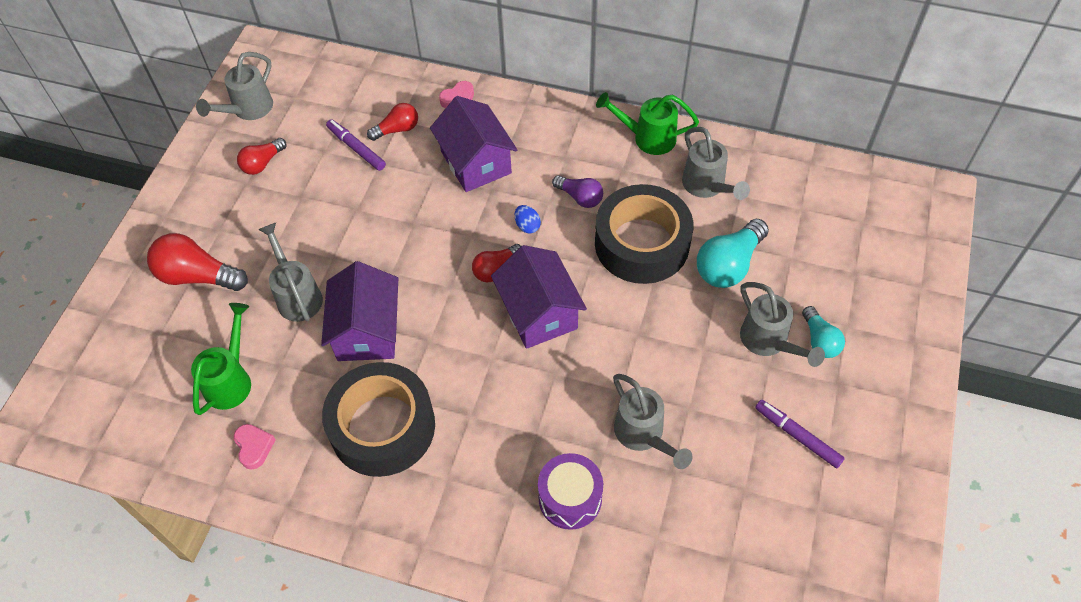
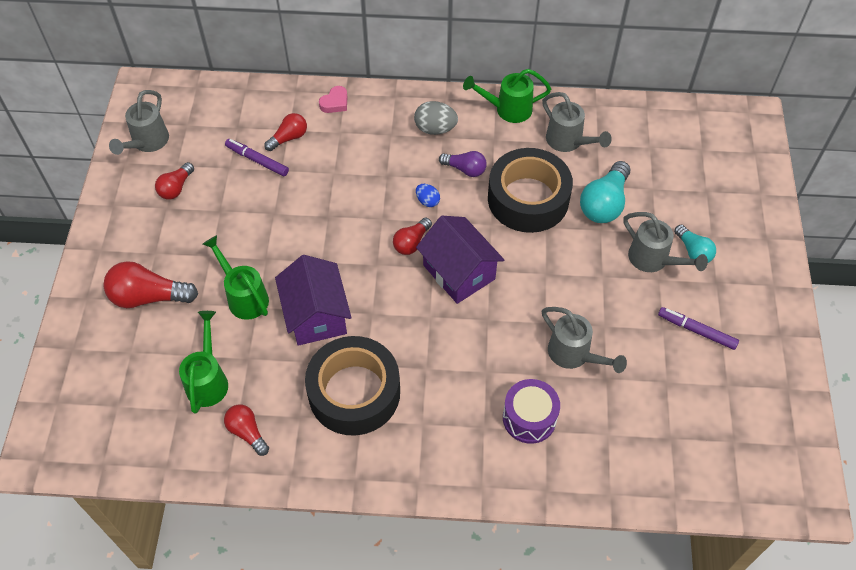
camera: 15 degrees left, 0 degrees up
(254, 447) = (247, 432): pink heart -> red light bulb
(297, 295) = (244, 296): grey watering can -> green watering can
(476, 162) = (367, 155): purple house -> none
(560, 146) = (435, 129): none -> grey egg

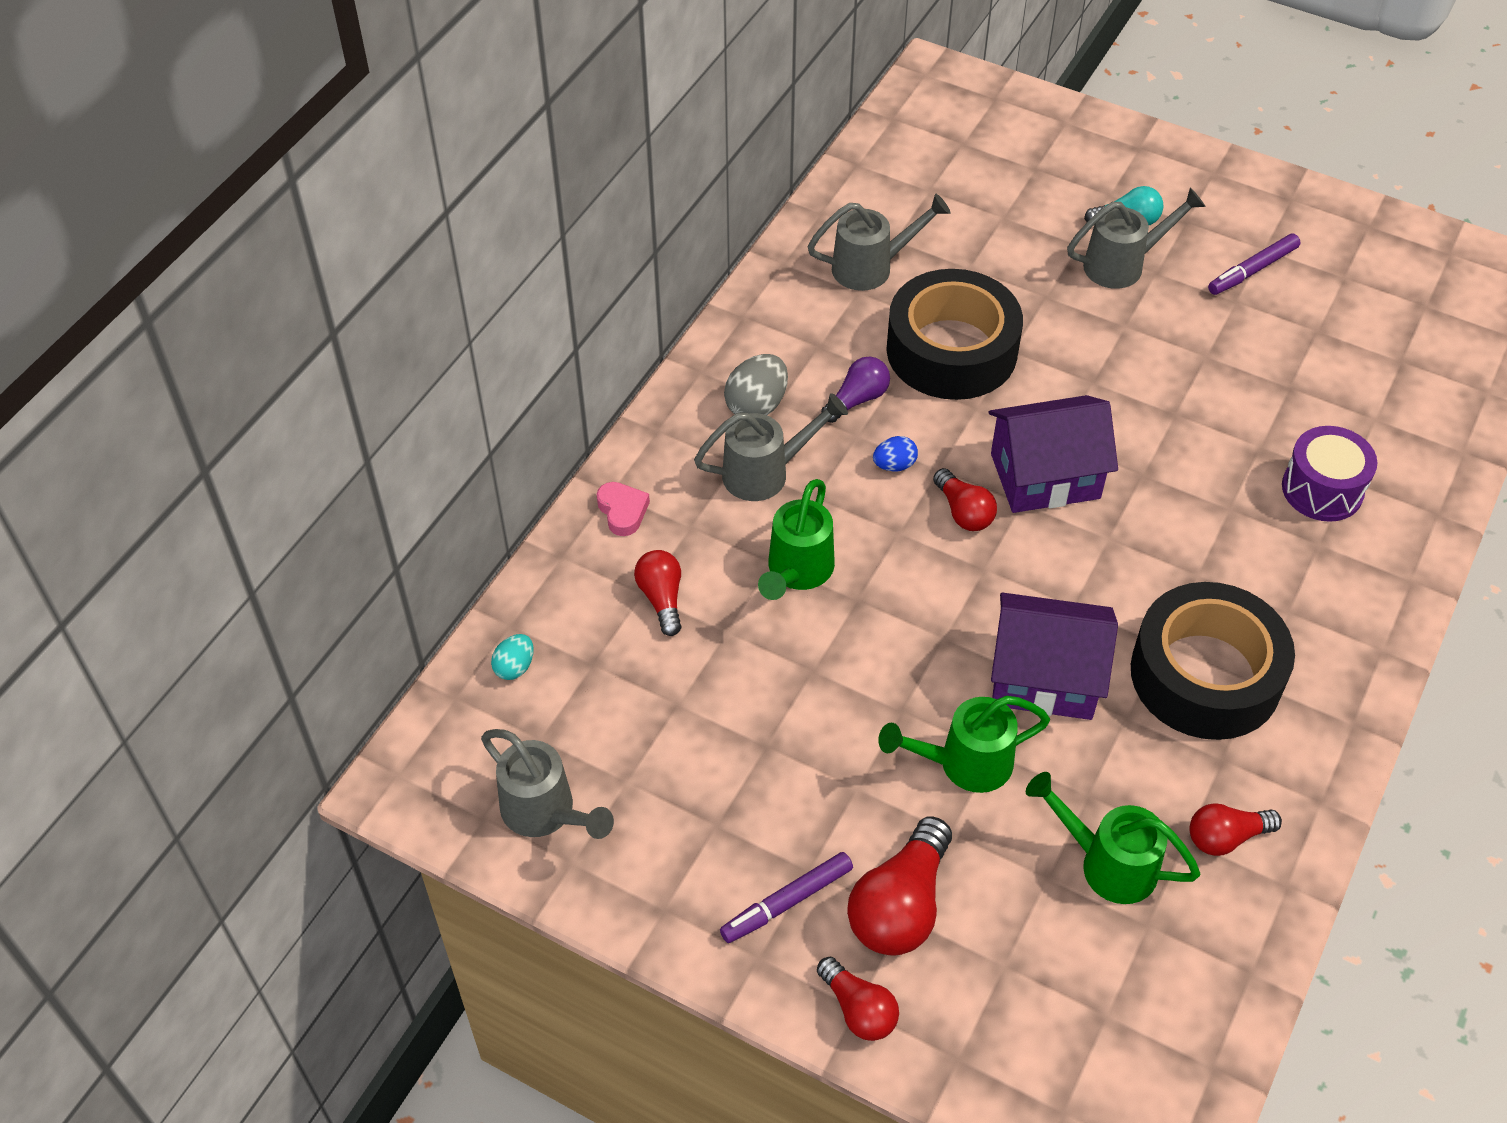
camera: 65 degrees left, 5 degrees down
(176, 188) = (679, 797): red light bulb -> red light bulb (858, 1009)
(222, 100) = (515, 667): none -> turquoise egg
(257, 160) = (685, 658): purple marker -> purple marker (787, 902)
(508, 109) = (770, 308): green watering can -> green watering can (797, 572)
(574, 355) = (1240, 404): grey watering can -> grey watering can (765, 473)
(604, 204) = (1003, 274): turquoise light bulb -> none

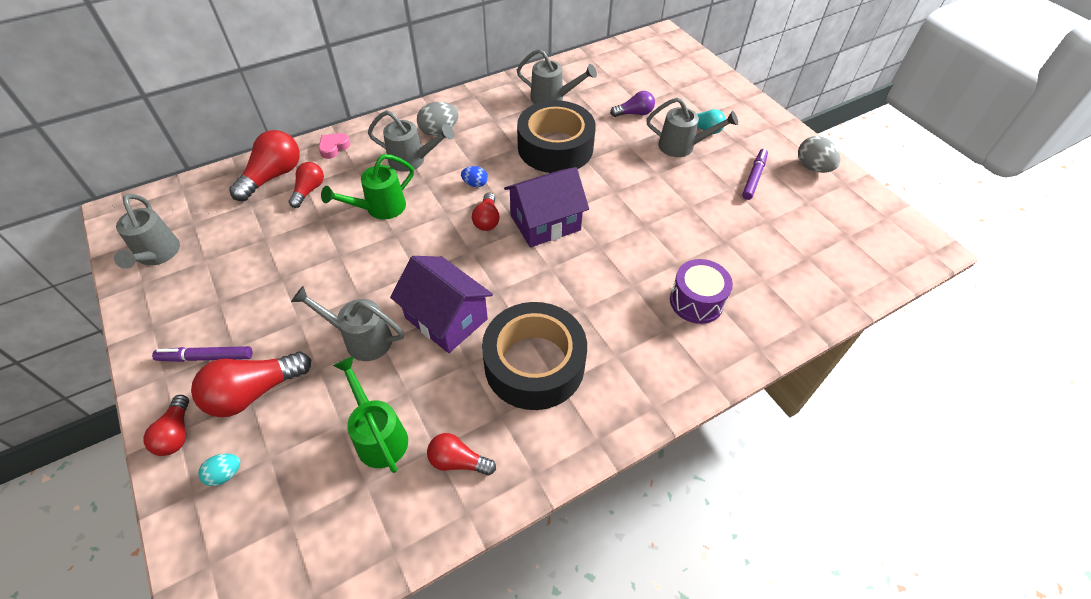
camera: 30 degrees right, 0 degrees up
(515, 667) = (218, 188): turquoise egg -> turquoise egg (225, 474)
(580, 604) = (273, 176): none -> red light bulb
(622, 511) = (334, 147): pink heart -> pink heart turned 150 degrees counterclockwise
(857, 399) = (488, 149): purple light bulb -> purple light bulb (634, 113)
(964, 763) = (361, 339): green watering can -> grey watering can
(1045, 476) = (545, 223): purple house -> purple house turned 45 degrees counterclockwise
(1252, 270) = (754, 177): purple marker -> purple marker turned 120 degrees clockwise
(1312, 219) = (812, 167): none -> grey egg

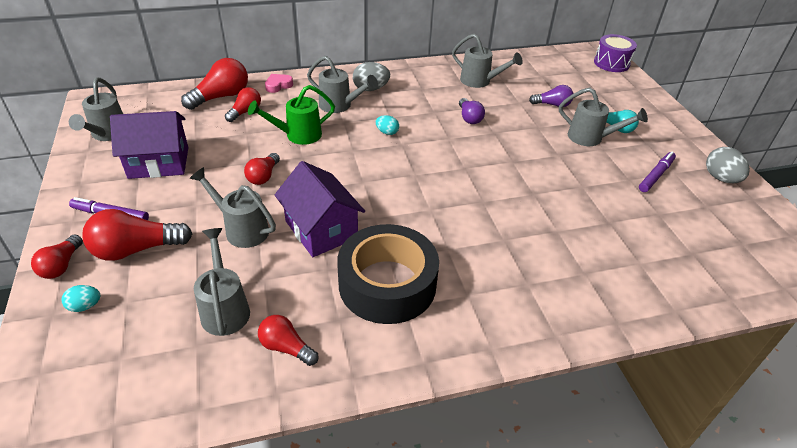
camera: 15 degrees right, 10 degrees down
(379, 435) = (225, 308): green watering can -> grey watering can
(475, 184) = (387, 132): blue egg -> turquoise egg
(487, 220) = (387, 161): red light bulb -> red light bulb (263, 176)
(545, 223) = (439, 173): purple house -> purple house (159, 163)
(555, 147) = (469, 118): black tape -> purple light bulb
(696, 301) = (564, 267): purple drum -> purple drum (611, 63)

